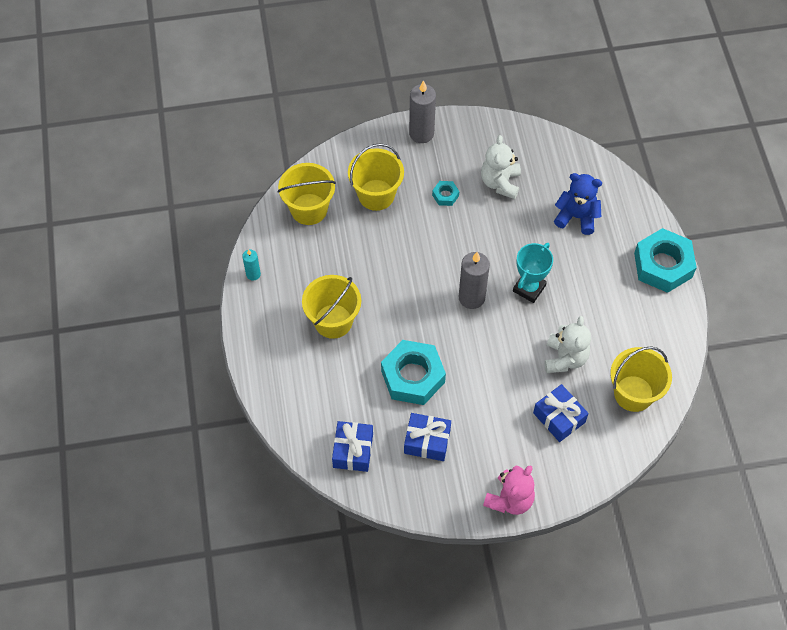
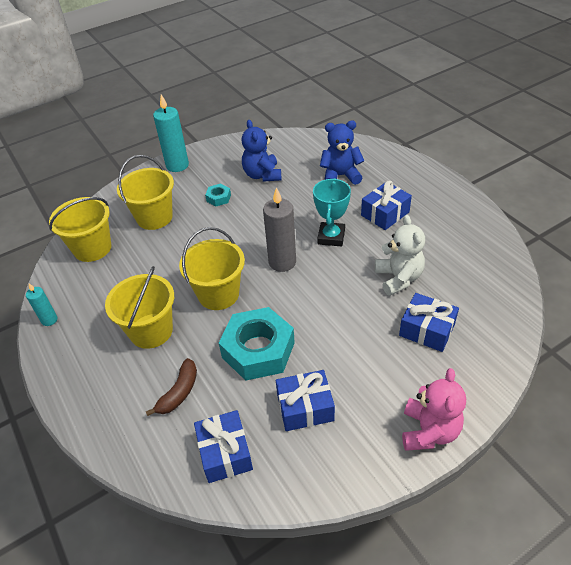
camera: 20 degrees left, 15 degrees down
(336, 387) = (179, 392): none -> brown banana
(421, 133) = (177, 165): grey candle -> turquoise candle
(500, 182) = (262, 175): white teddy bear -> blue teddy bear
(593, 282) = (385, 214): none -> blue gift
(633, 393) = (480, 282): yellow bucket -> yellow bucket (218, 294)
(663, 265) = (433, 183): turquoise nut -> none

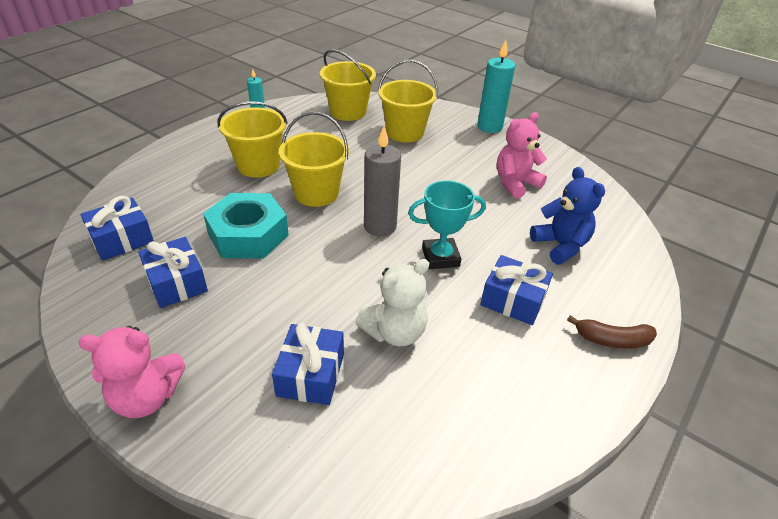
camera: 65 degrees right, 5 degrees down
(179, 392) = (189, 197): brown banana -> brown banana (612, 340)
(218, 198) = (457, 162): turquoise nut -> none
(262, 175) = (515, 183): blue teddy bear -> pink teddy bear

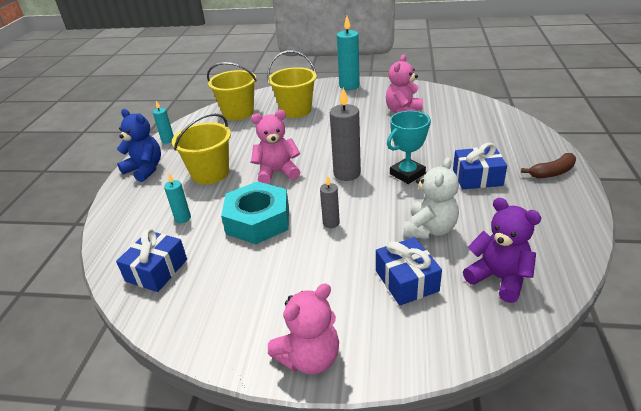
camera: 25 degrees left, 5 degrees down
(176, 283) = (240, 276): blue gift -> none
(191, 200) = (183, 218): none -> turquoise candle
(308, 272) = (331, 223): none -> grey candle
(316, 193) = (277, 173): yellow bucket -> pink teddy bear
(405, 429) = (498, 278): none -> purple teddy bear
(560, 246) = (469, 136): blue teddy bear -> blue teddy bear (145, 169)

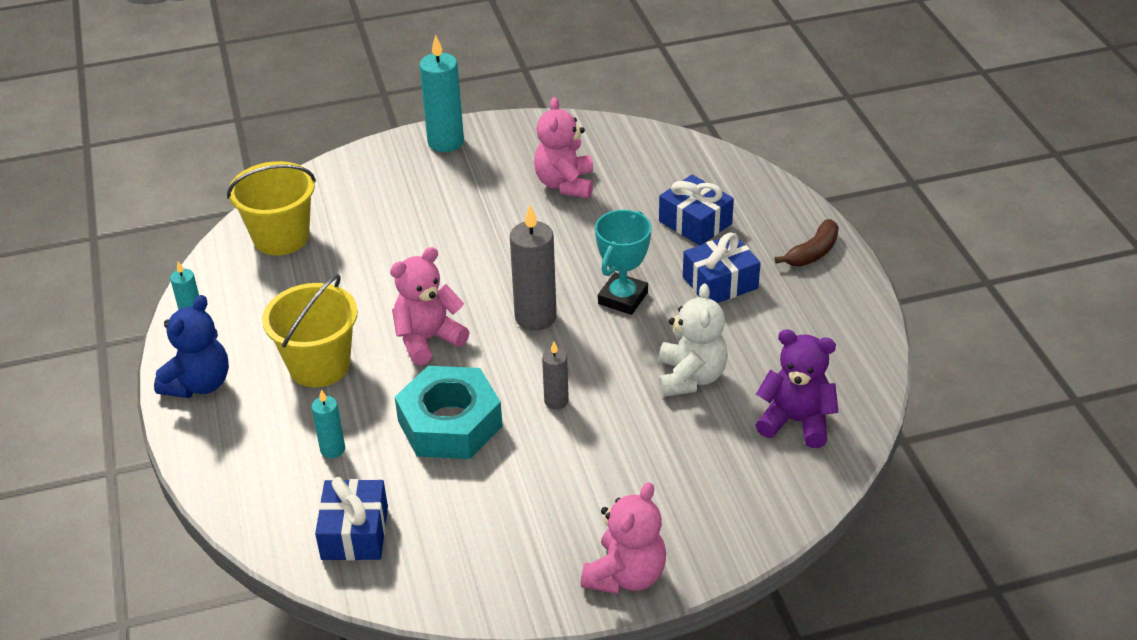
camera: 25 degrees left, 5 degrees up
(145, 169) = (199, 384): blue teddy bear -> blue teddy bear turned 105 degrees clockwise
(295, 110) = (382, 213): yellow bucket -> none
(406, 281) = (692, 454): blue gift -> blue gift (695, 222)

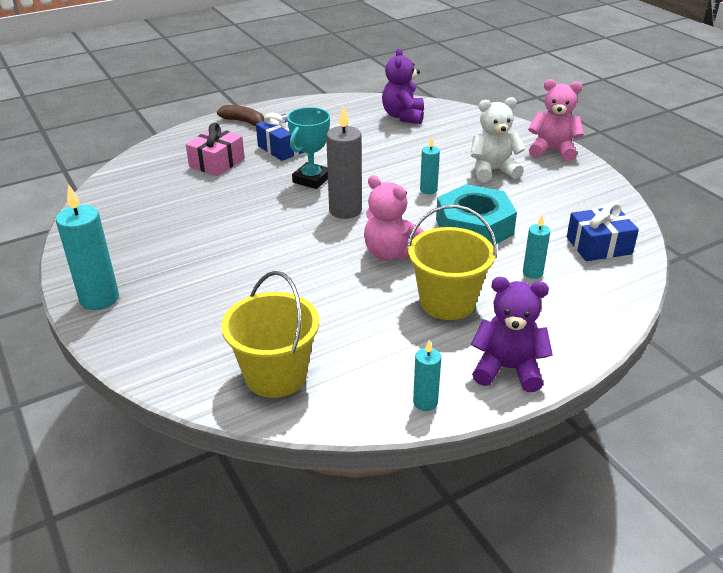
camera: 105 degrees left, 5 degrees down
(199, 384) = (508, 369): blue teddy bear -> purple teddy bear
(556, 401) = (428, 190): grey candle -> turquoise candle
(565, 184) = (170, 222): pink teddy bear -> none
(623, 298) = (311, 179): turquoise trophy -> turquoise trophy turned 75 degrees counterclockwise
(690, 377) = (382, 148): white teddy bear -> white teddy bear (493, 171)
(695, 222) = (217, 162): blue gift -> pink gift

